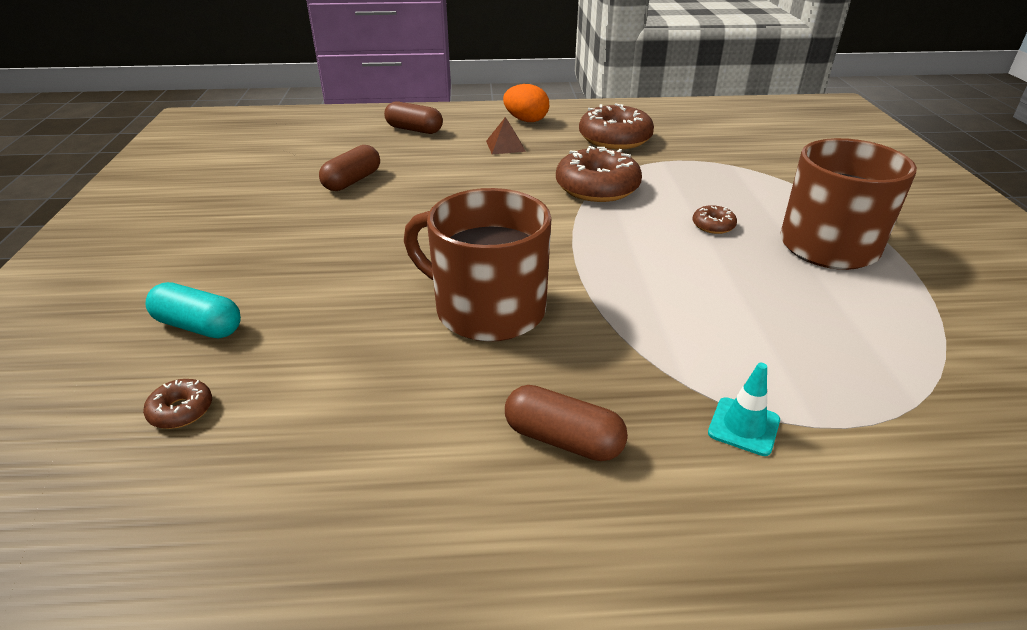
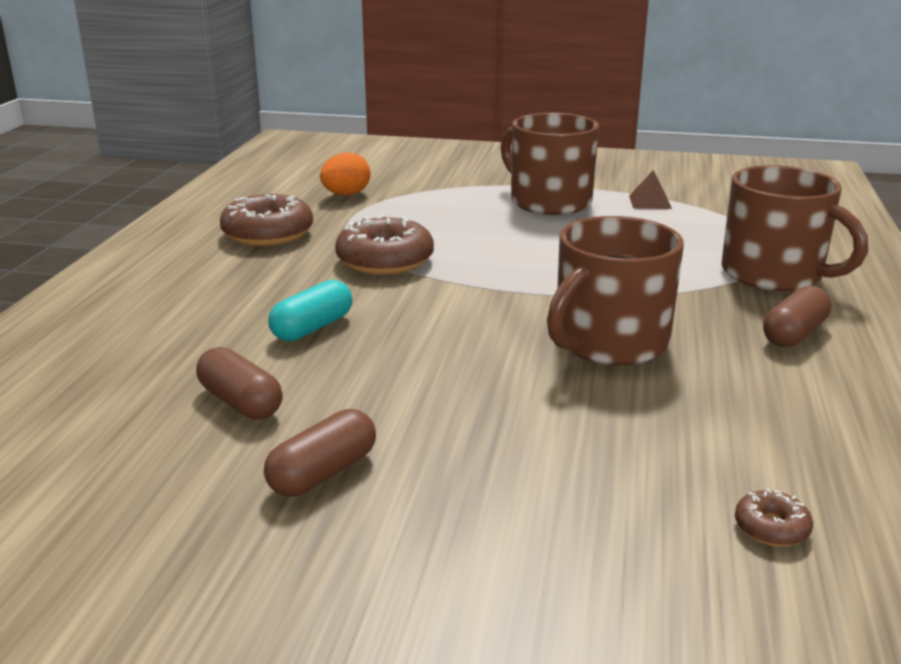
camera: 75 degrees left, 10 degrees down
(199, 326) = (603, 526): turquoise capsule -> turquoise capsule (312, 328)
(414, 130) = (94, 344): brown capsule -> brown capsule (323, 473)
(505, 146) = (225, 291): brown pyramid -> brown pyramid (650, 202)
(526, 120) = (154, 269): orange egg -> orange egg (346, 194)
(713, 225) = (496, 230): brown donut -> none
(743, 426) = (774, 274): turquoise traffic cone -> brown mug

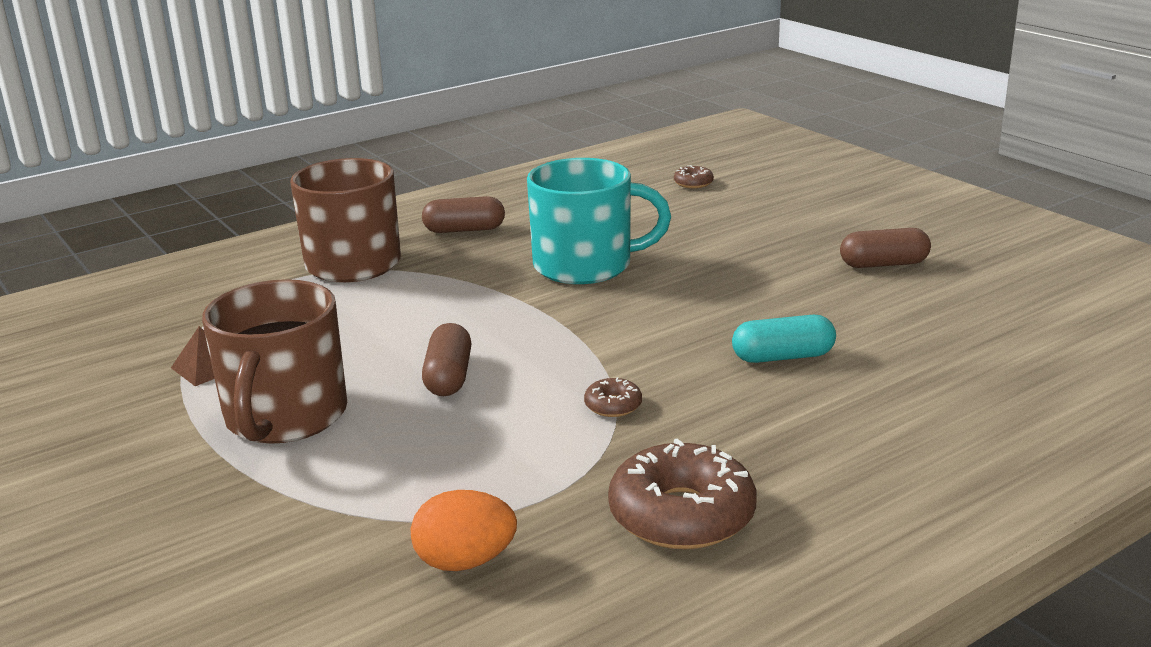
camera: 135 degrees left, 0 degrees up
(240, 402) = (901, 319): brown capsule -> brown capsule (449, 377)
(385, 261) = (613, 405): brown donut -> brown donut, size x0.46
(609, 342) = (585, 265): brown mug -> turquoise mug

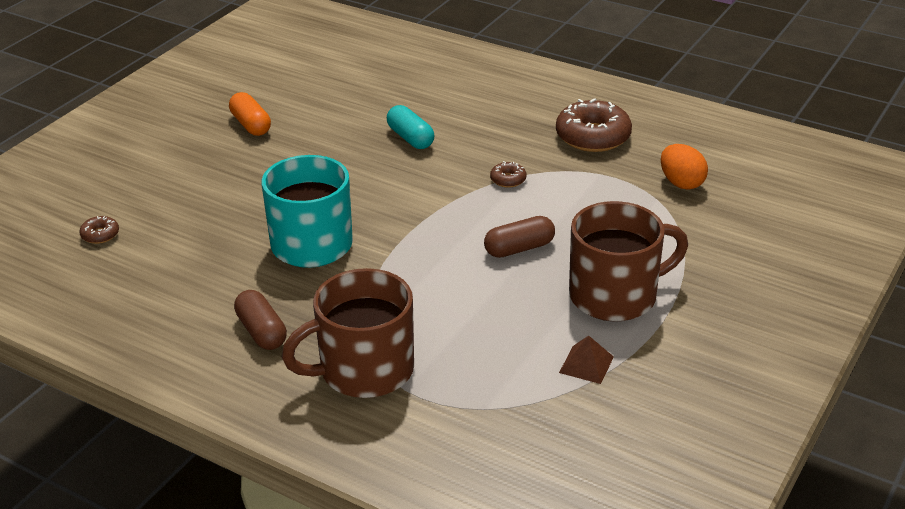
camera: 115 degrees left, 10 degrees up
(883, 264) = (251, 125): brown capsule -> orange capsule

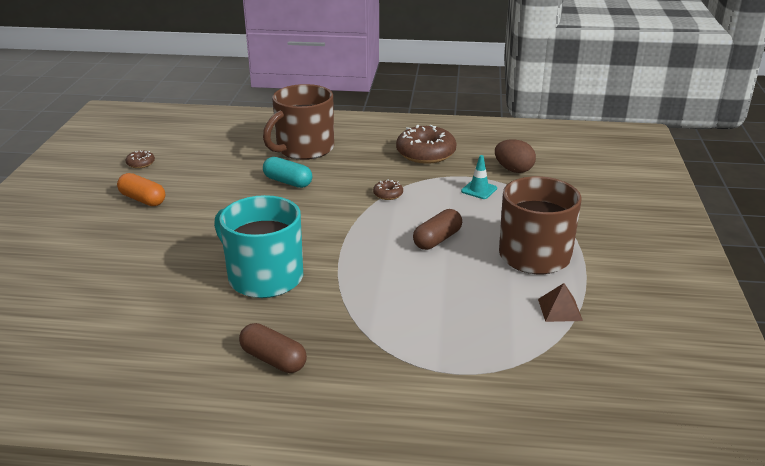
camera: 25 degrees left, 5 degrees down
(100, 235) = (55, 318): brown donut -> brown donut (140, 163)
(364, 370) = (390, 365): brown mug -> brown mug (304, 149)
(617, 199) = (479, 190): none -> turquoise traffic cone
(681, 183) = (513, 170): orange egg -> brown egg

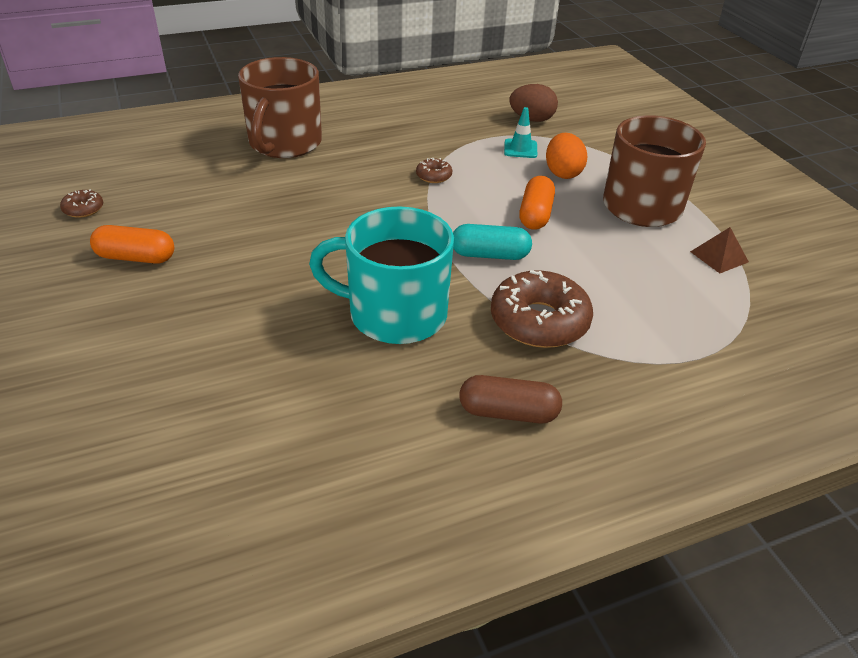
camera: 30 degrees left, 10 degrees up
(288, 182) = (305, 188): turquoise capsule -> turquoise capsule (490, 255)
(425, 153) = (426, 120): brown donut -> brown donut (539, 321)
(437, 239) = (535, 214): brown capsule -> orange capsule
(494, 215) = (562, 173): none -> orange egg

